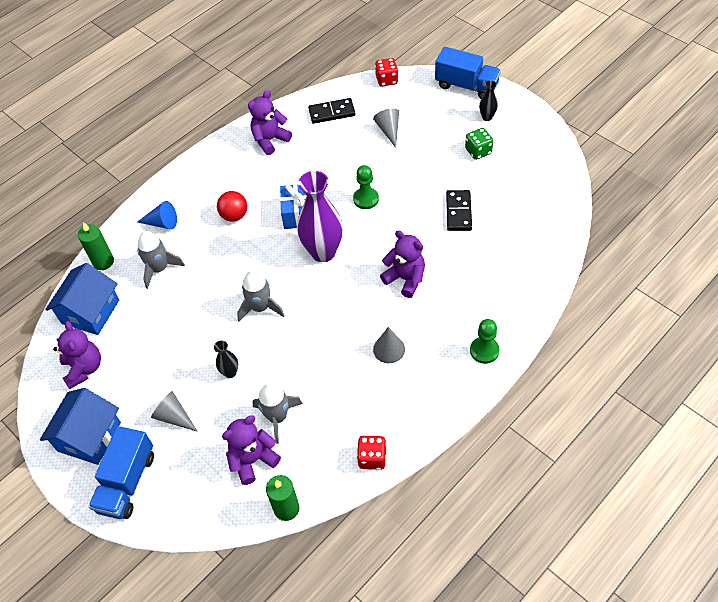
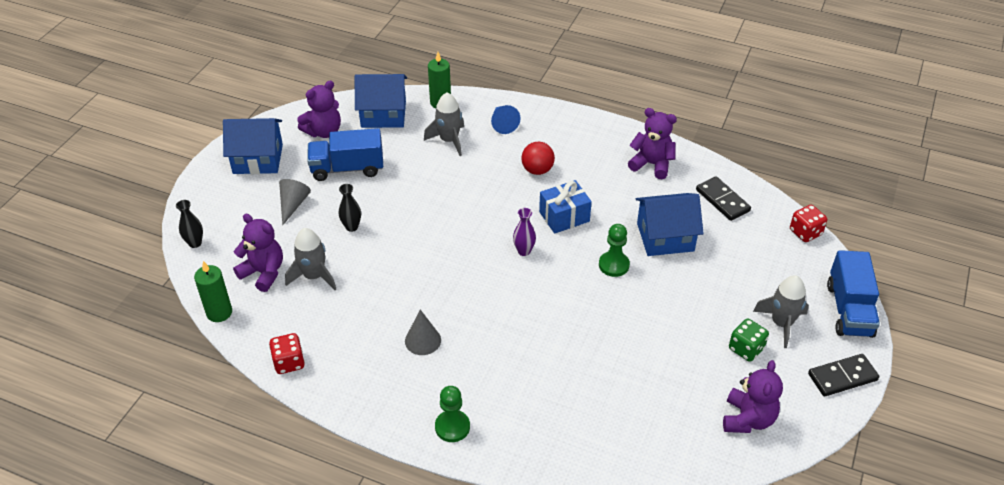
camera: 65 degrees right, 10 degrees down
(127, 482) = (220, 197): blue truck -> blue truck (347, 168)
(260, 307) = (434, 225): grey rocket -> grey rocket (781, 323)
(323, 252) = (524, 251): purple vase -> purple vase, size x0.46
(352, 159) = (665, 237): none -> blue house
(389, 130) = (727, 256): grey cone -> none
(405, 279) = (520, 329): purple teddy bear -> purple teddy bear (748, 419)
(458, 212) = (639, 353): black domino -> black domino (842, 377)
(487, 117) = (809, 344): black vase -> black vase (195, 243)

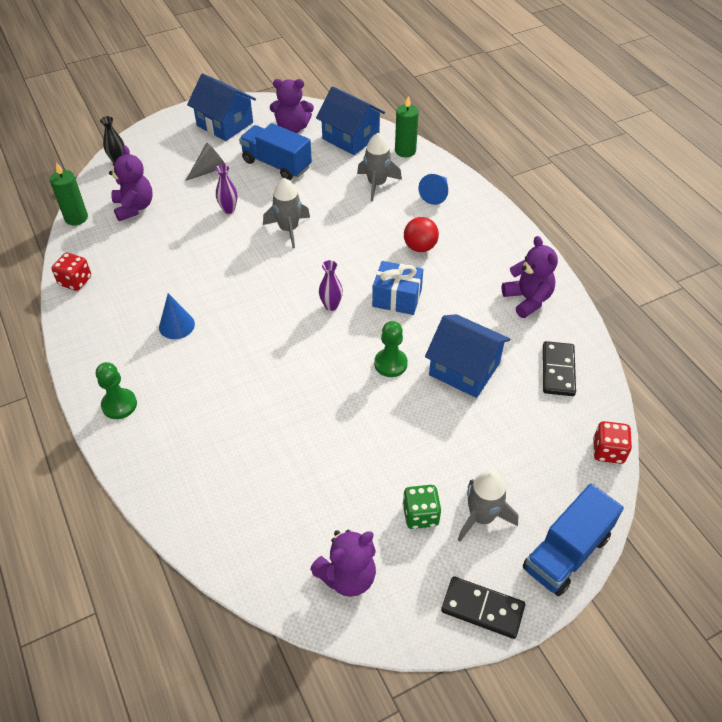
camera: 40 degrees right, 5 degrees up
(314, 276) = (162, 230): grey rocket -> grey rocket (289, 229)
(352, 227) = (229, 209): black vase -> purple vase
(423, 340) = (176, 325): grey cone -> blue cone

